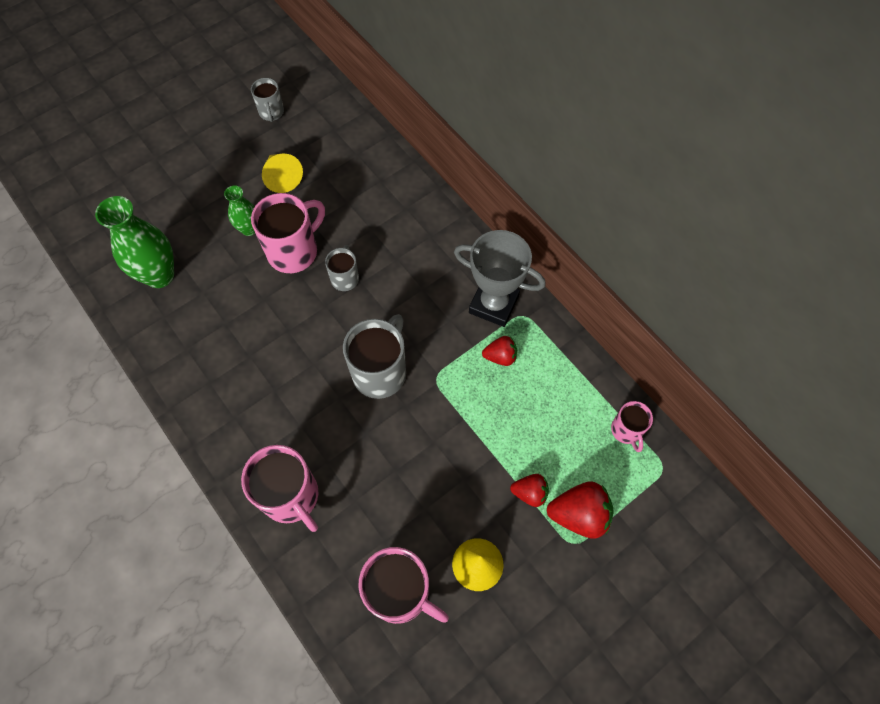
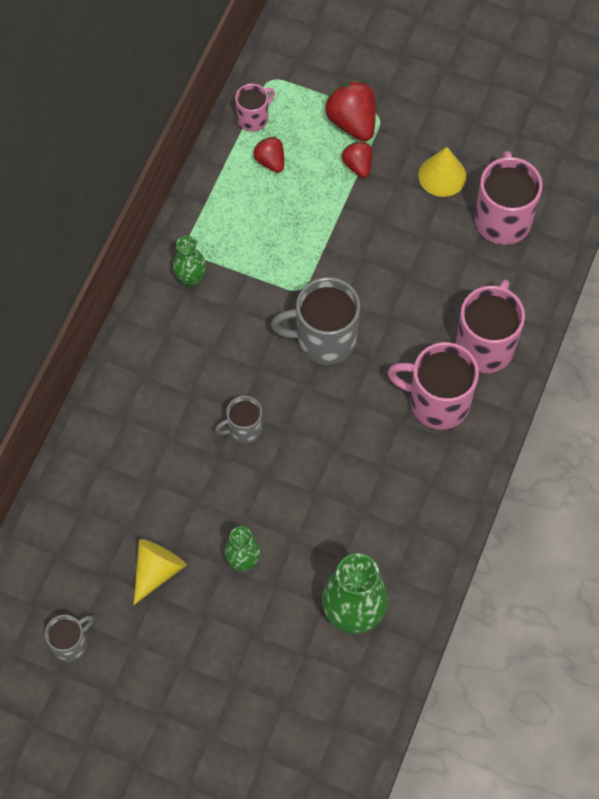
camera: 120 degrees left, 0 degrees up
(294, 251) = (242, 498): pink mug -> pink mug (437, 402)
(493, 304) = (191, 279): grey trophy -> green vase
(500, 356) = (243, 247): red strawberry -> red strawberry (270, 161)

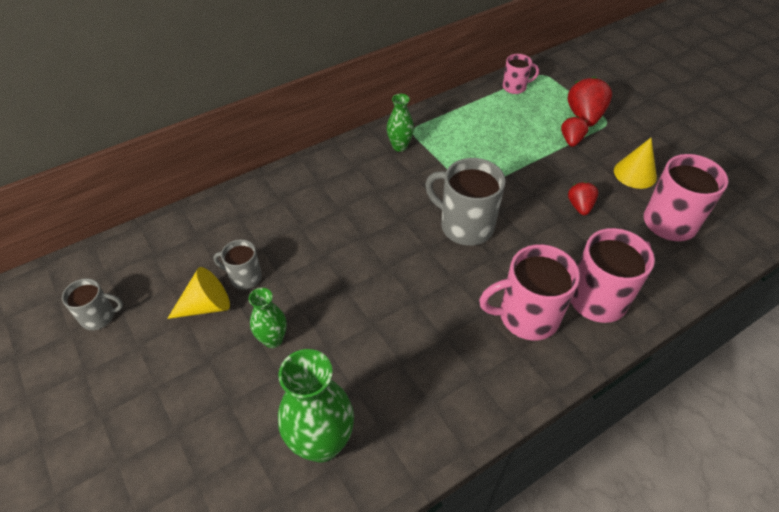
camera: 35 degrees right, 15 degrees down
(244, 429) = (356, 249): grey mug -> grey mug (244, 277)
(270, 161) = (508, 112): red strawberry -> red strawberry (580, 206)
(437, 402) = (526, 316): pink mug -> pink mug turned 60 degrees counterclockwise

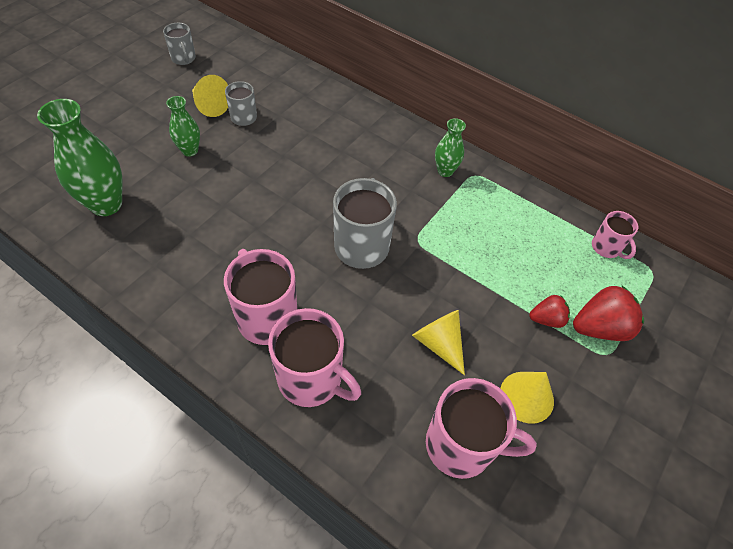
camera: 65 degrees right, 5 degrees up
(580, 206) = (439, 343): red strawberry -> yellow cone

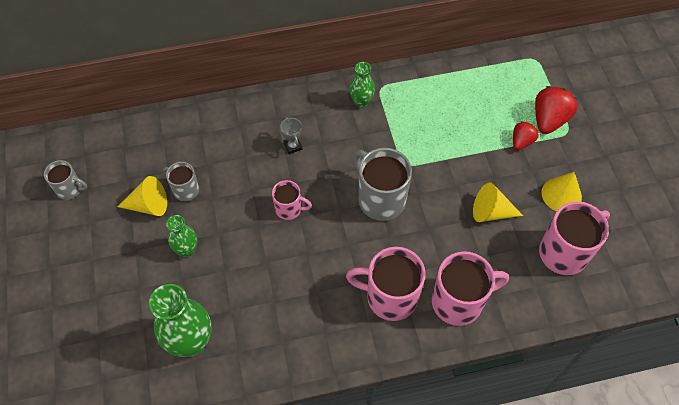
camera: 45 degrees left, 5 degrees up
(351, 154) = (293, 146): none -> grey trophy
(606, 248) = (500, 67): pink mug -> pink mug (289, 209)

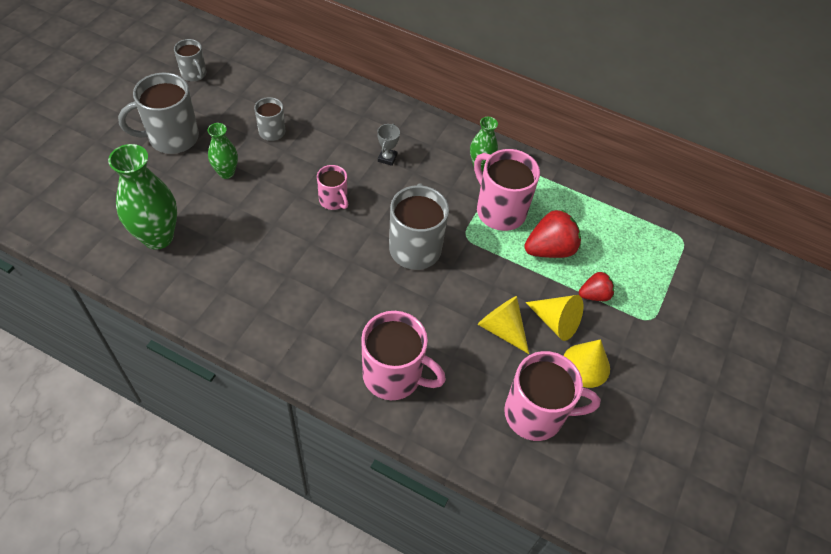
camera: 35 degrees right, 5 degrees down
(112, 256) = (172, 138): none -> grey mug
(149, 205) = (234, 123): yellow cone -> yellow cone (556, 322)
(390, 297) = (340, 325): pink mug -> pink mug (499, 210)
(549, 120) = (642, 296): red strawberry -> red strawberry (549, 249)

